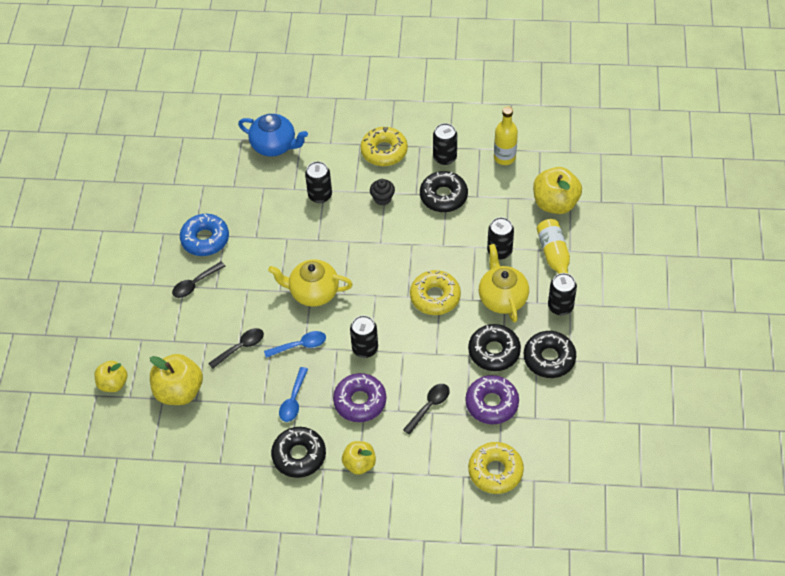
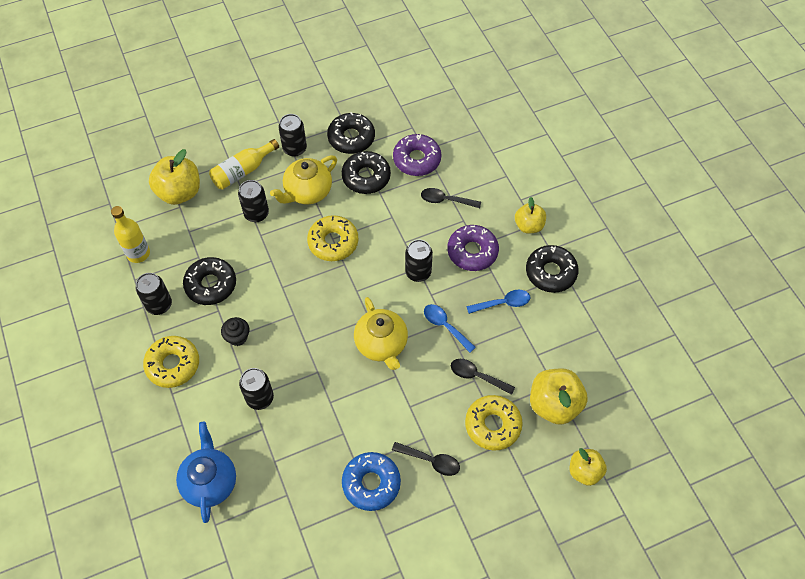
camera: 120 degrees left, 5 degrees up
(495, 471) = (475, 134): yellow donut -> yellow donut (492, 425)

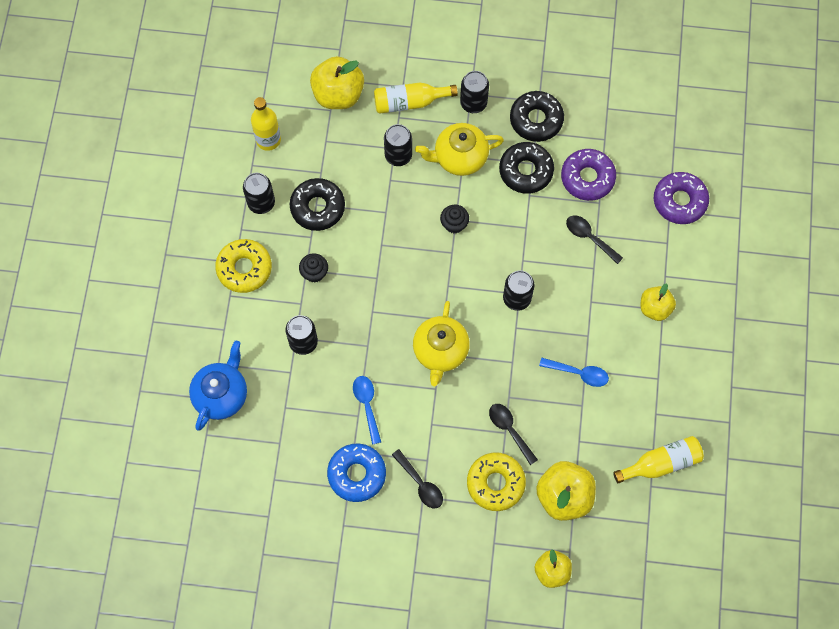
camera: 30 degrees right, 10 degrees up
(333, 242) = (454, 224): yellow donut -> black cupcake
(445, 326) = (510, 366): blue spoon -> blue spoon (367, 405)
(472, 252) = (582, 305): purple donut -> purple donut (679, 201)
(550, 272) = (645, 368): black donut -> none
(611, 337) = (661, 463): none -> yellow bottle

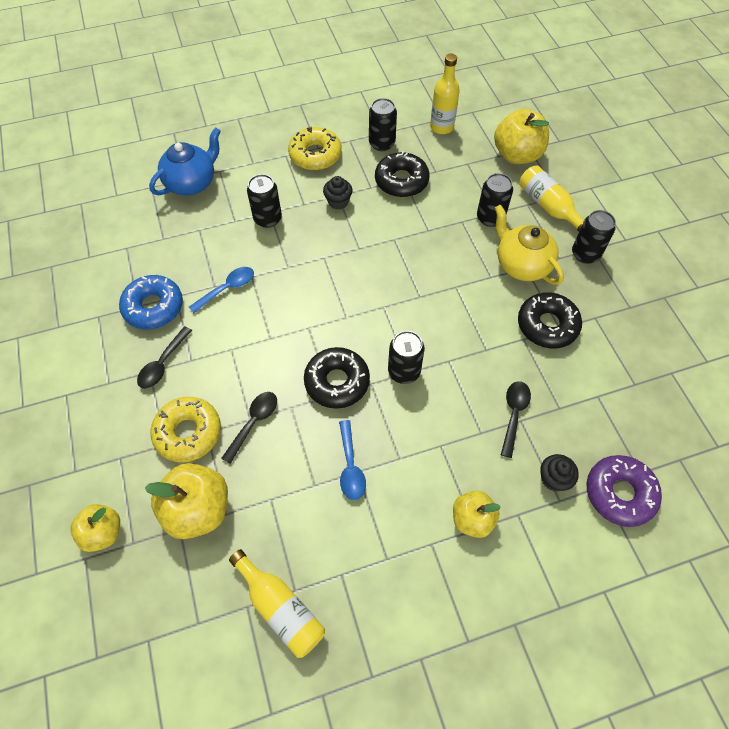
camera: 65 degrees right, 10 degrees down
(221, 394) = (192, 183): blue teapot -> blue teapot turned 45 degrees counterclockwise
(440, 351) = (311, 327): yellow teapot -> none
(454, 224) = (450, 287): black cupcake -> black cupcake (553, 479)
(536, 120) = (608, 312): black donut -> black donut (337, 382)
(587, 178) = (579, 385): purple donut -> none

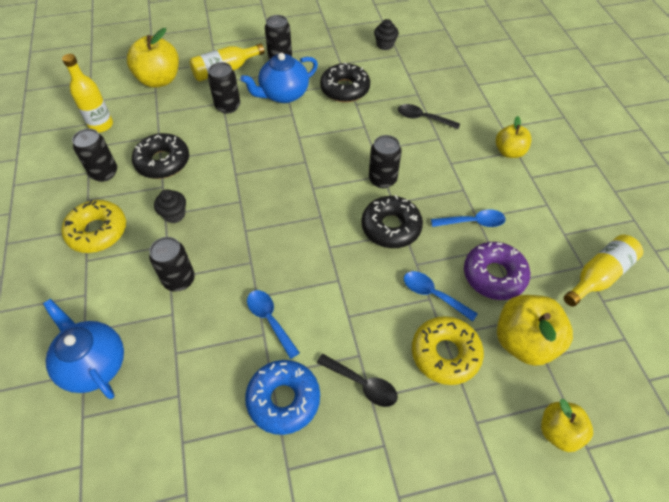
camera: 85 degrees left, 5 degrees down
(254, 422) = (433, 294): black spoon -> blue spoon
(521, 265) = (283, 94): yellow teapot -> blue teapot
(553, 479) = (474, 105): black cupcake -> black cupcake (385, 45)
(619, 493) = (482, 76): purple donut -> purple donut (494, 275)

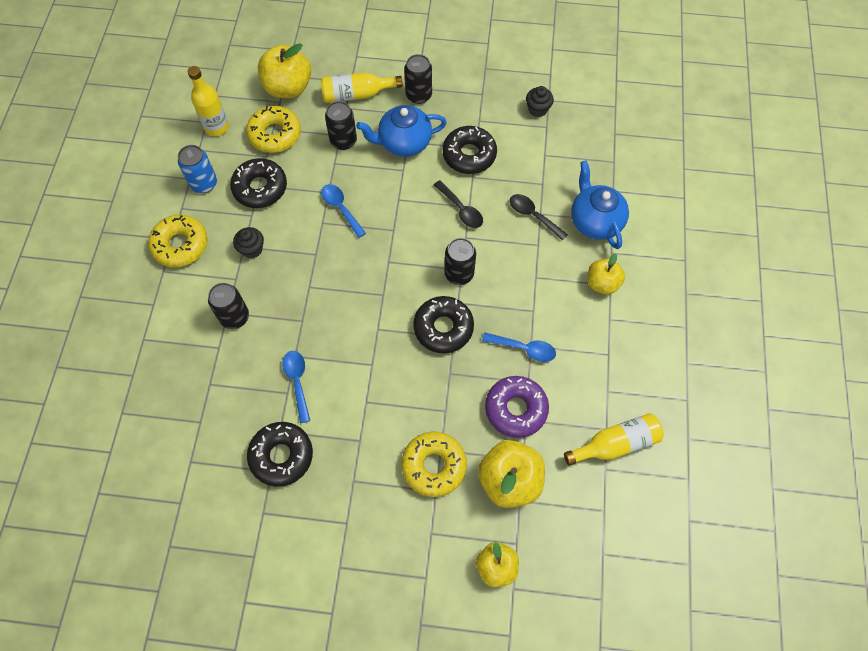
camera: 20 degrees right, 10 degrees up
(94, 364) = (143, 371): blue teapot -> blue teapot (595, 221)
(104, 173) = (204, 183): black can -> blue can
(161, 117) = (275, 134): none -> yellow donut
(283, 399) = (281, 456): blue donut -> black donut
(362, 384) = (351, 466): black spoon -> black spoon (461, 209)
(433, 294) = (450, 408): blue spoon -> blue spoon (341, 208)

